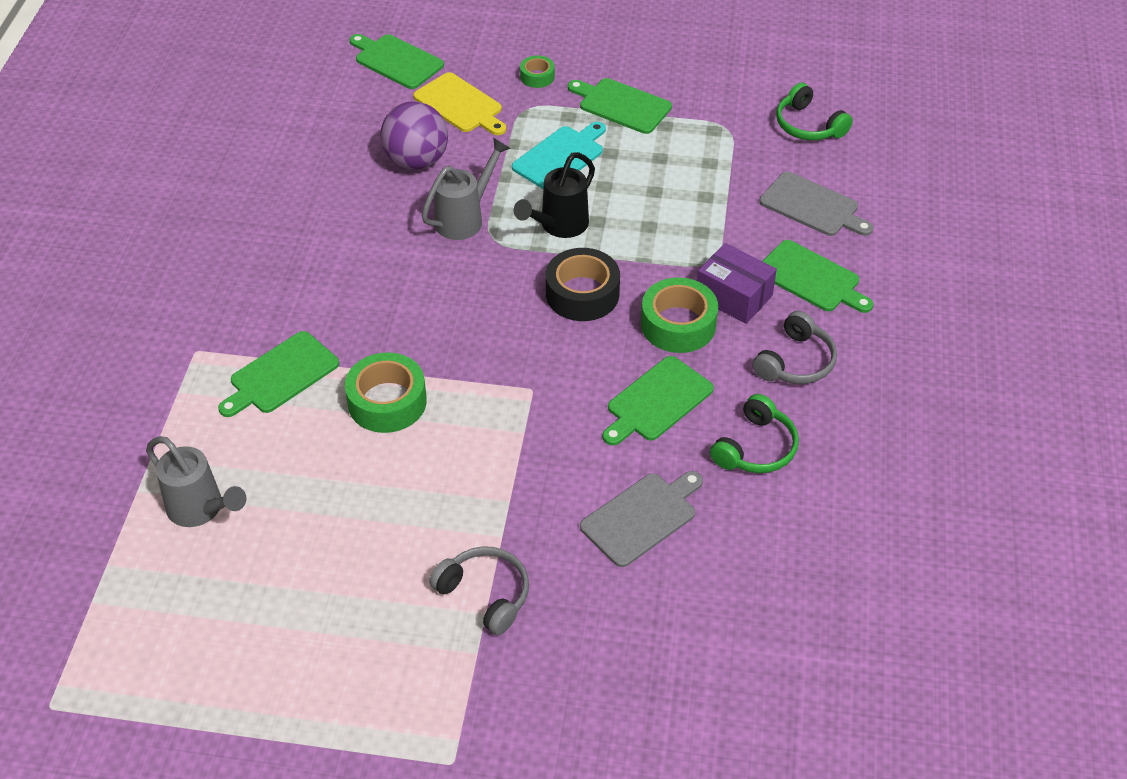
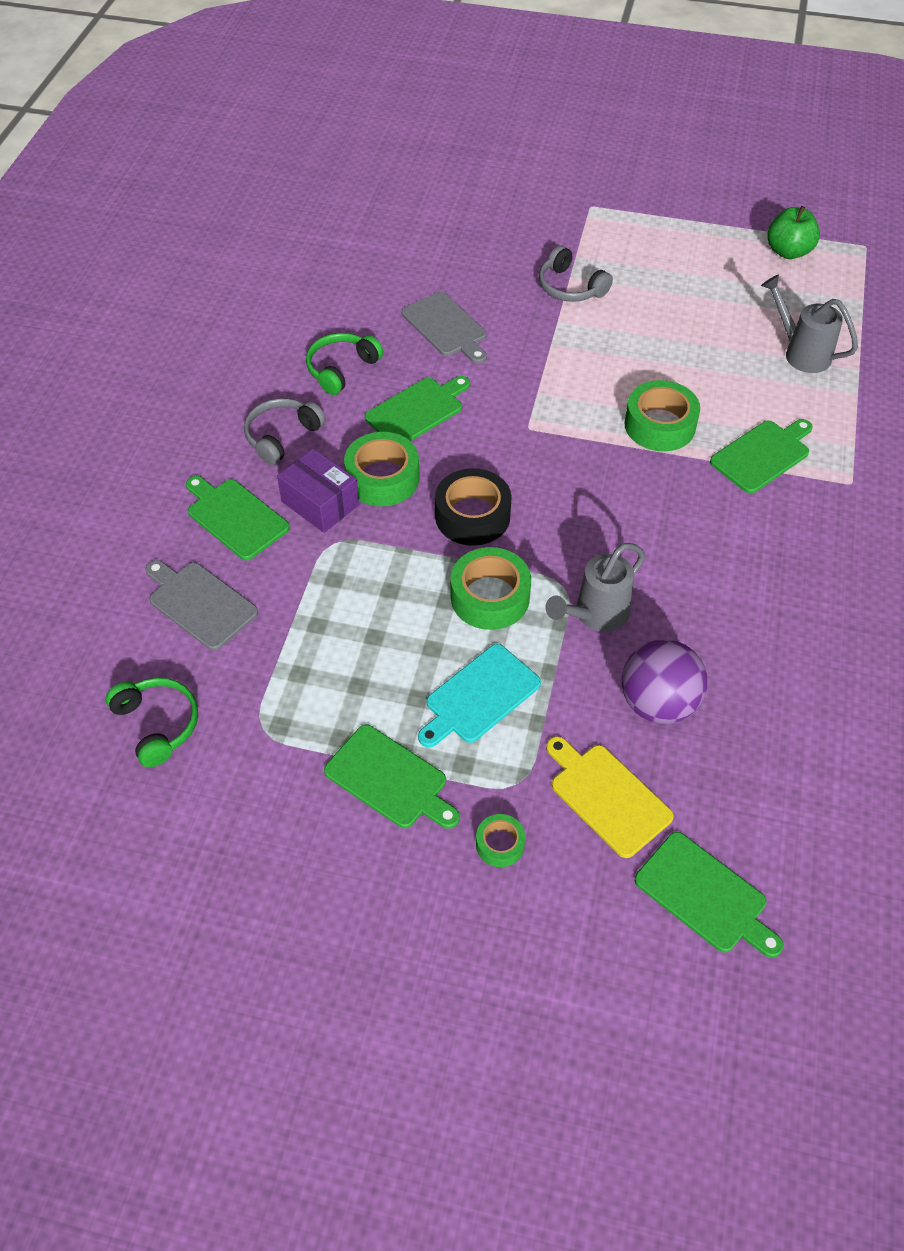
camera: 175 degrees left, 5 degrees up
(168, 686) = (788, 251): none -> green apple
(558, 226) = (490, 597): black watering can -> green tape
(642, 517) = (446, 327): grey cutting board -> grey cutting board turned 90 degrees counterclockwise

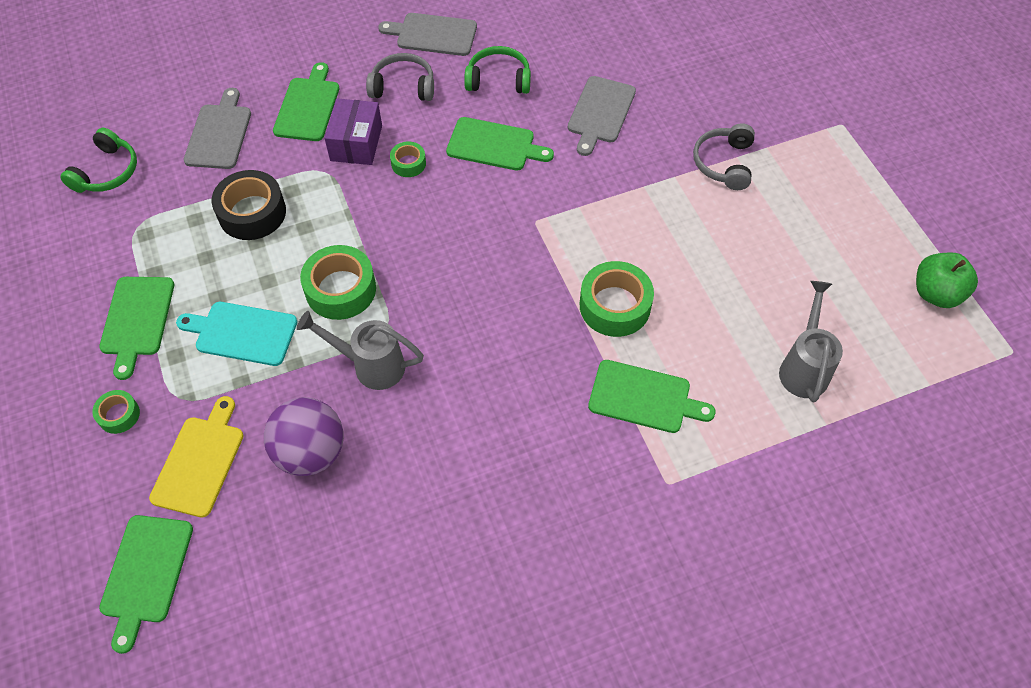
camera: 55 degrees right, 5 degrees up
(237, 384) = (433, 34): none -> grey cutting board
(382, 478) = (408, 163): green tape -> green tape, size x0.54
(472, 516) = (413, 236): black tape -> black tape (252, 213)

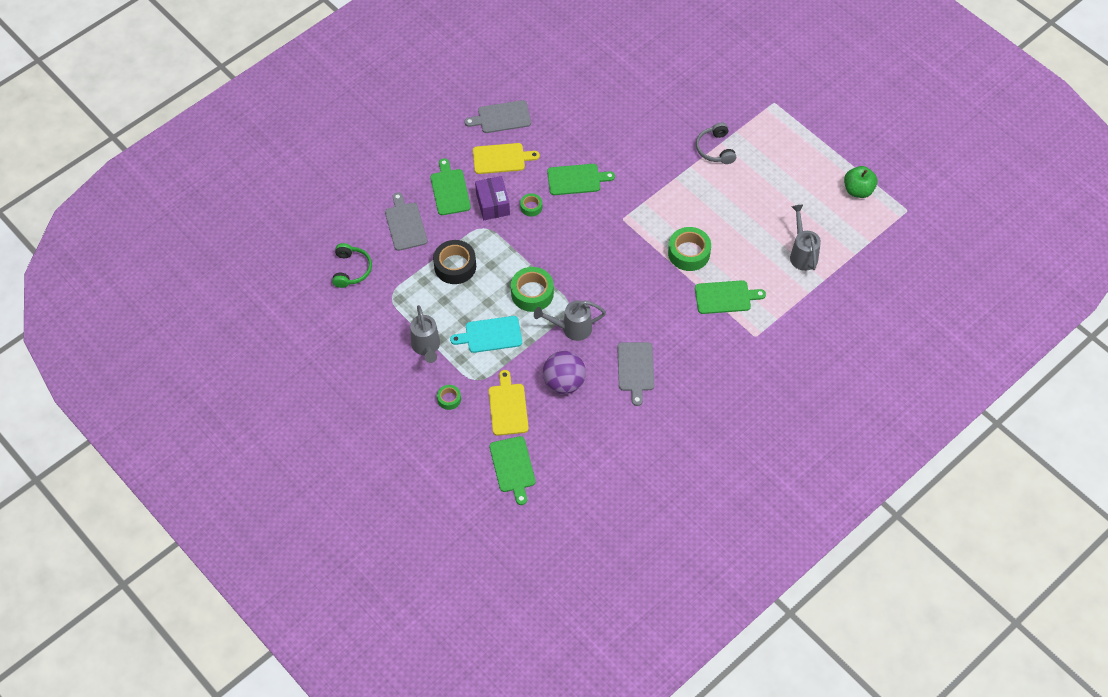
camera: 20 degrees left, 0 degrees up
(137, 320) = (426, 347): green cutting board -> grey watering can
(403, 86) = (501, 158): grey headphones -> yellow cutting board
(498, 79) = (558, 136): green headphones -> none
(600, 112) = (630, 139): grey cutting board -> grey cutting board (635, 369)

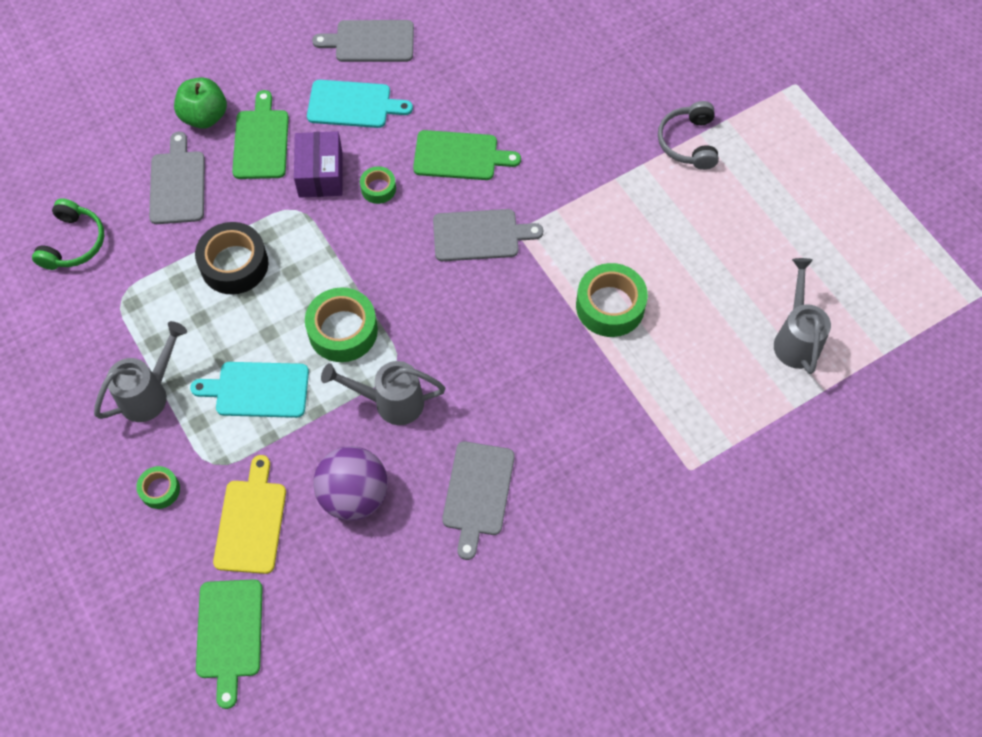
camera: 10 degrees right, 5 degrees up
(426, 347) = (150, 393): grey watering can -> grey watering can turned 135 degrees counterclockwise
(501, 158) = (353, 104): yellow cutting board -> turquoise cutting board
(601, 225) = (480, 235): none -> grey cutting board
(725, 297) = (654, 392): green cutting board -> none
(858, 190) = (906, 247): green apple -> green apple (204, 116)

